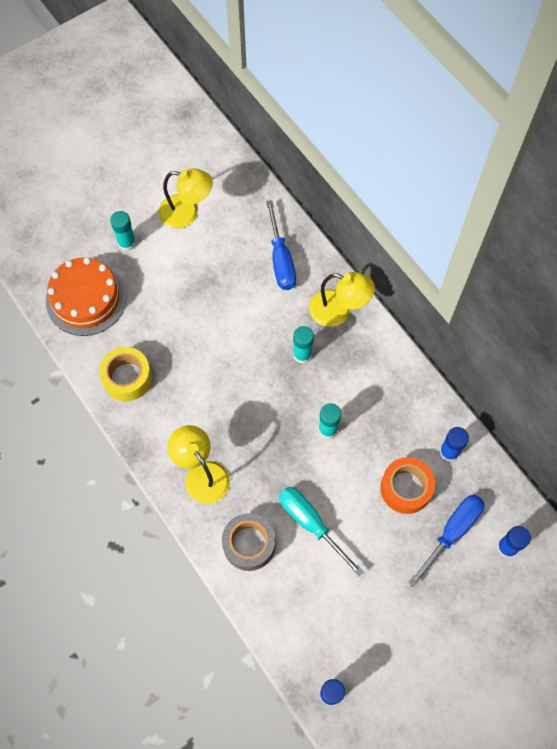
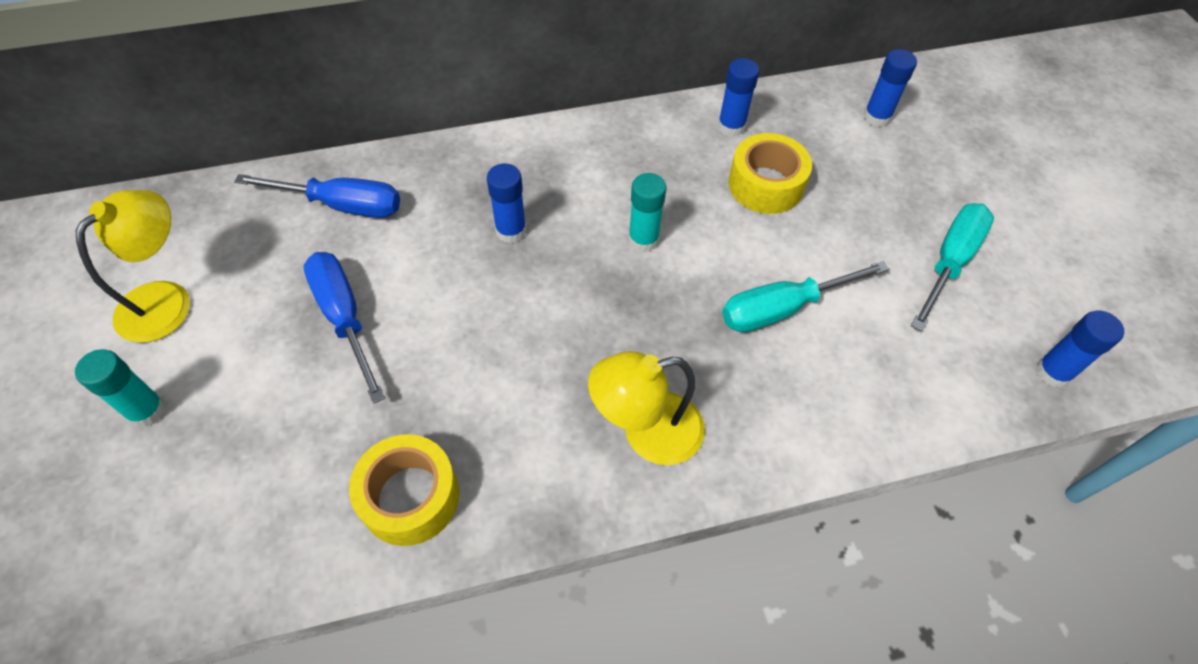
camera: 70 degrees left, 10 degrees down
(86, 299) = (205, 520): orange cake -> none
(249, 544) = (791, 402): grey tape -> none
(302, 354) = (511, 231): turquoise glue stick -> blue glue stick
(338, 311) = (468, 168): yellow lamp -> none
(391, 619) = (949, 262): none -> turquoise screwdriver
(406, 488) = (765, 185): orange tape -> yellow tape
(452, 532) = (842, 160): blue screwdriver -> blue screwdriver (344, 318)

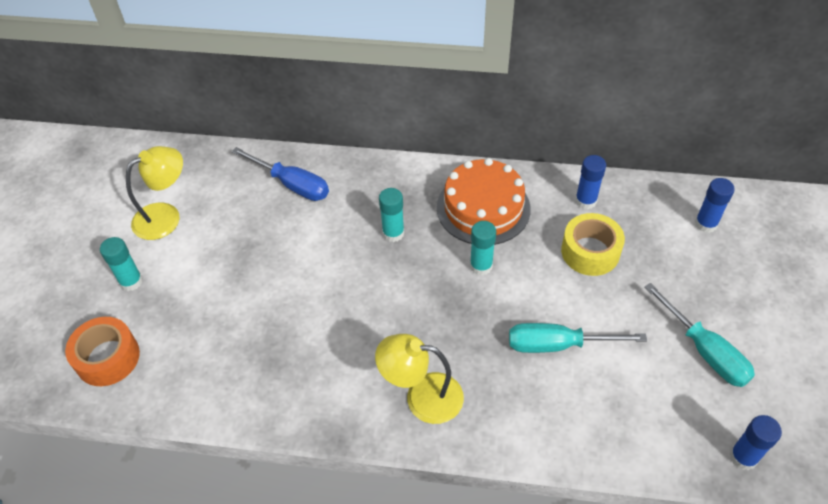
camera: 25 degrees right, 5 degrees down
(152, 539) = (108, 358): none -> orange tape
(344, 318) = (264, 260): blue screwdriver -> none
(410, 497) = (258, 385): yellow tape -> none
(511, 231) = (393, 233): blue glue stick -> turquoise glue stick
(612, 167) = (483, 208): none -> orange cake
(949, 262) = (705, 351): turquoise screwdriver -> turquoise screwdriver turned 90 degrees clockwise

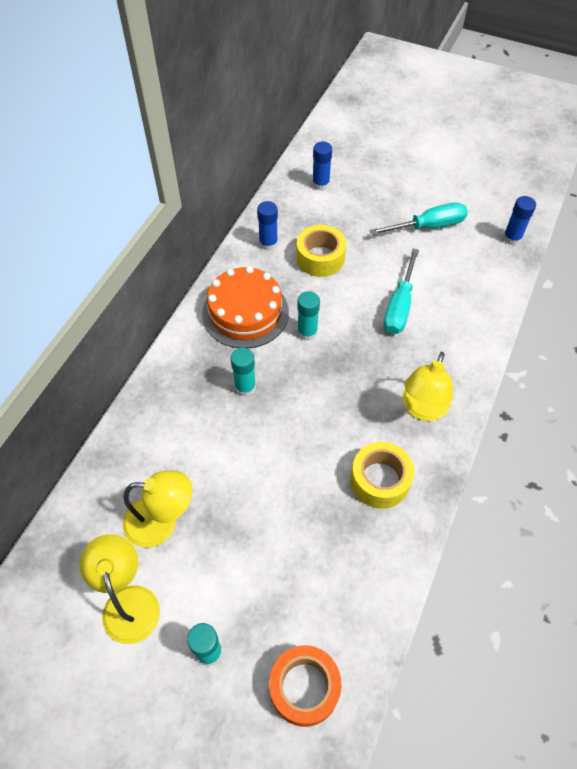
camera: 75 degrees left, 5 degrees up
(238, 215) = (162, 522): none -> yellow lamp
(292, 184) = (143, 461): blue screwdriver -> none
(322, 373) = (380, 480): none -> yellow tape

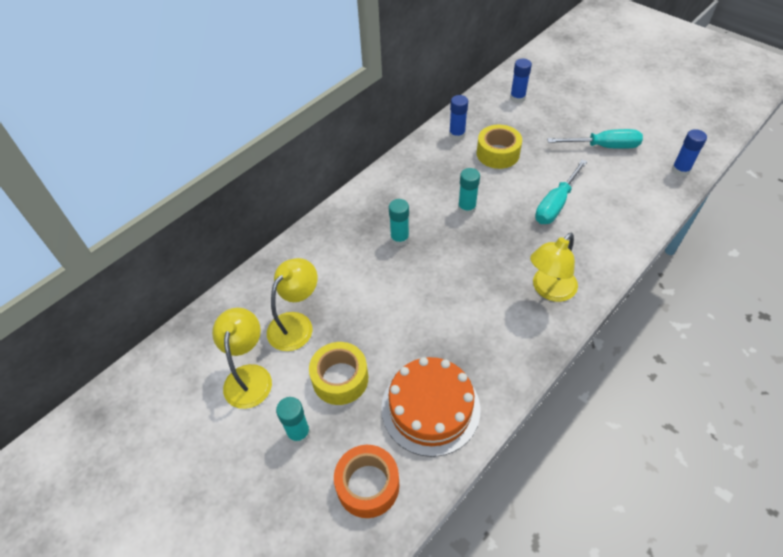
camera: 20 degrees right, 5 degrees down
(162, 522) = (296, 324): yellow lamp -> yellow lamp turned 75 degrees counterclockwise
(245, 312) = (419, 183): orange cake -> orange cake (430, 408)
(380, 480) = (491, 338): yellow tape -> yellow tape (340, 379)

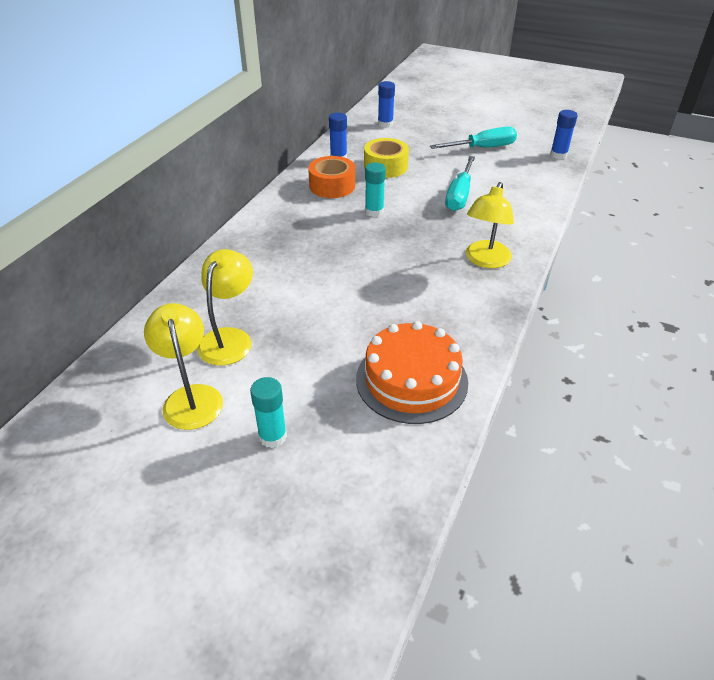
camera: 20 degrees left, 10 degrees down
(340, 379) = (301, 376): yellow tape -> none
(368, 485) = (373, 465): orange tape -> orange tape (332, 186)
(399, 239) = (315, 246): turquoise glue stick -> none

